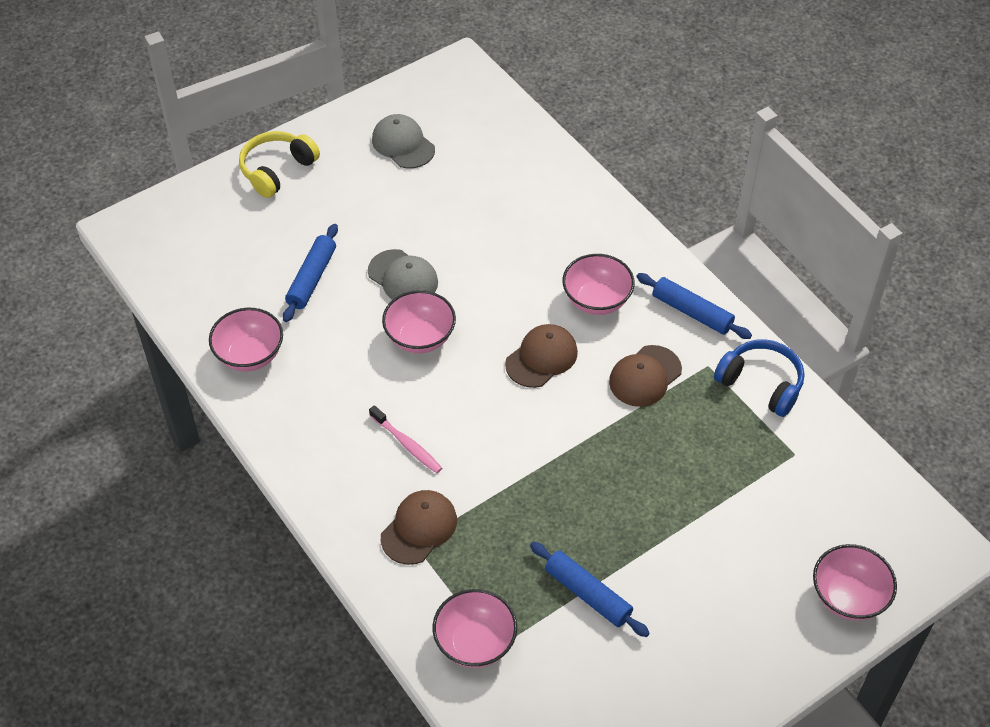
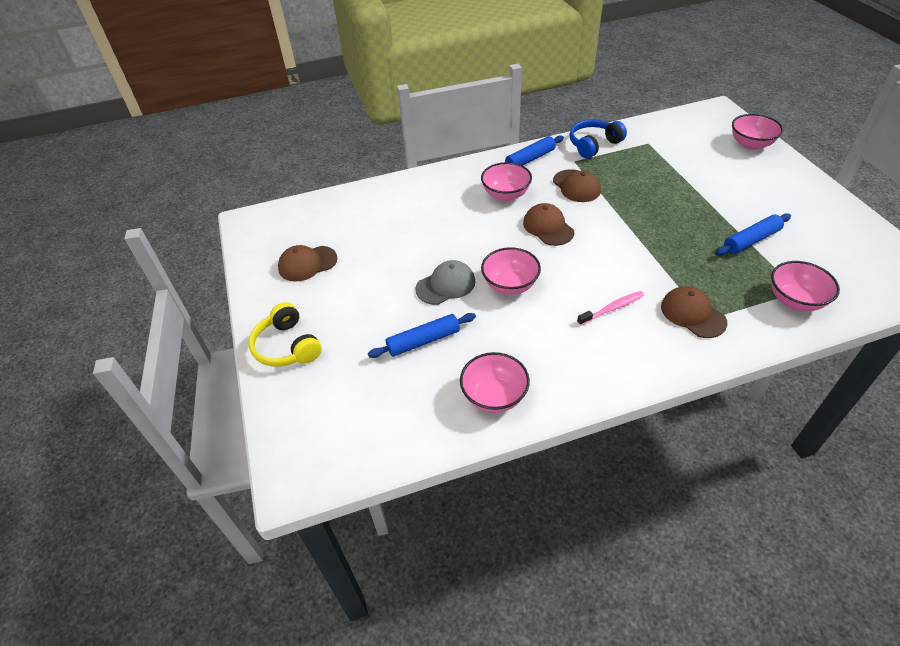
camera: 70 degrees left, 5 degrees down
(312, 278) = (423, 341): blue rolling pin -> blue rolling pin turned 60 degrees counterclockwise
(403, 144) = (307, 263): grey cap -> brown cap

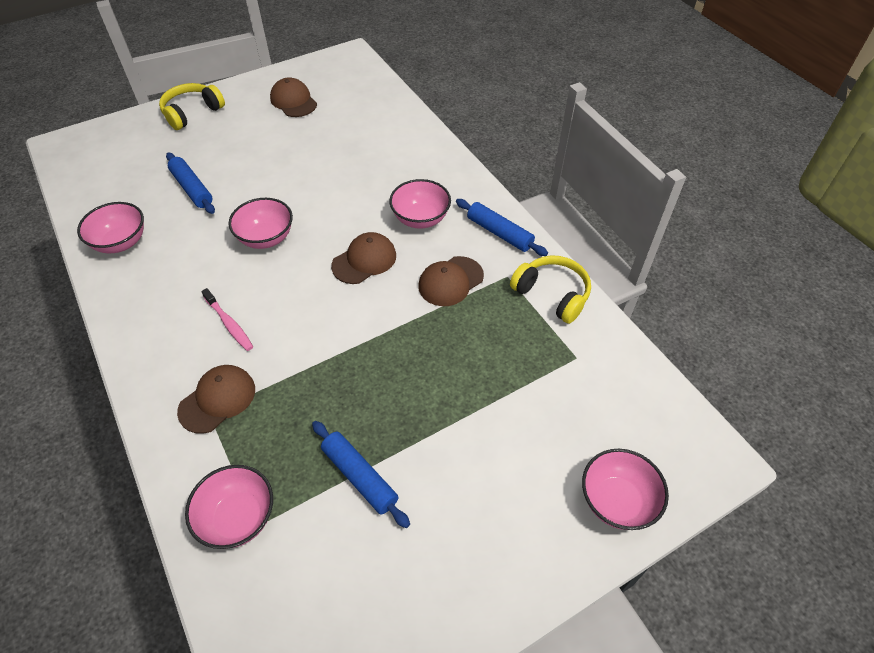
camera: 75 degrees right, 5 degrees up
(446, 285) = (266, 192): grey cap -> none
(593, 145) = (552, 294): blue headphones -> yellow headphones

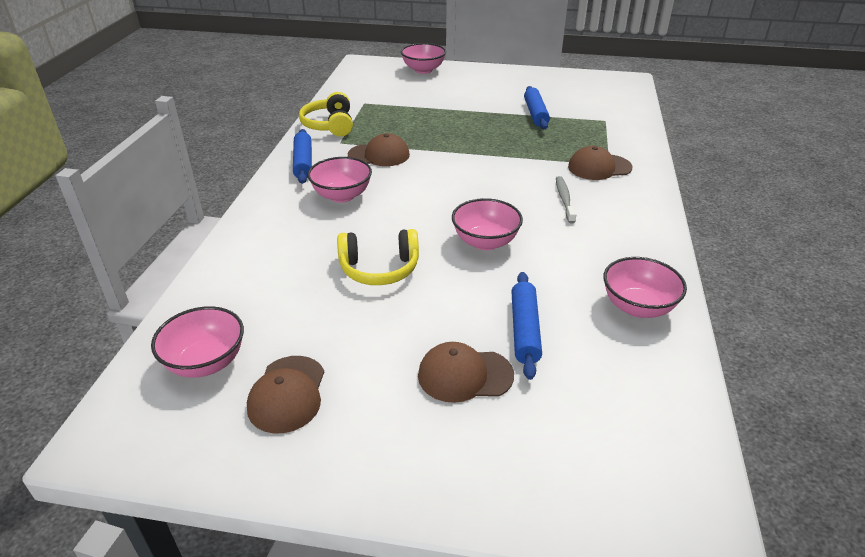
camera: 140 degrees left, 15 degrees down
(192, 113) = (443, 466): yellow headphones -> yellow headphones (379, 269)
(229, 324) = (564, 199): pink toothbrush -> grey toothbrush
(238, 518) = (614, 125): pink bowl -> pink bowl (206, 362)
(364, 260) = (421, 191): brown cap -> brown cap (464, 375)

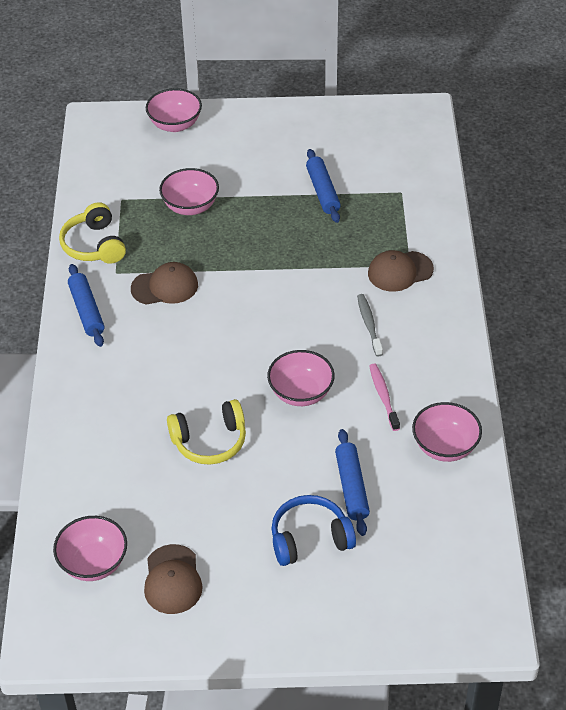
camera: 10 degrees left, 10 degrees up
(342, 196) = (144, 353): pink bowl -> pink bowl (190, 206)
(464, 375) = (310, 539): brown cap -> blue headphones
(572, 255) = (383, 396): none -> pink toothbrush

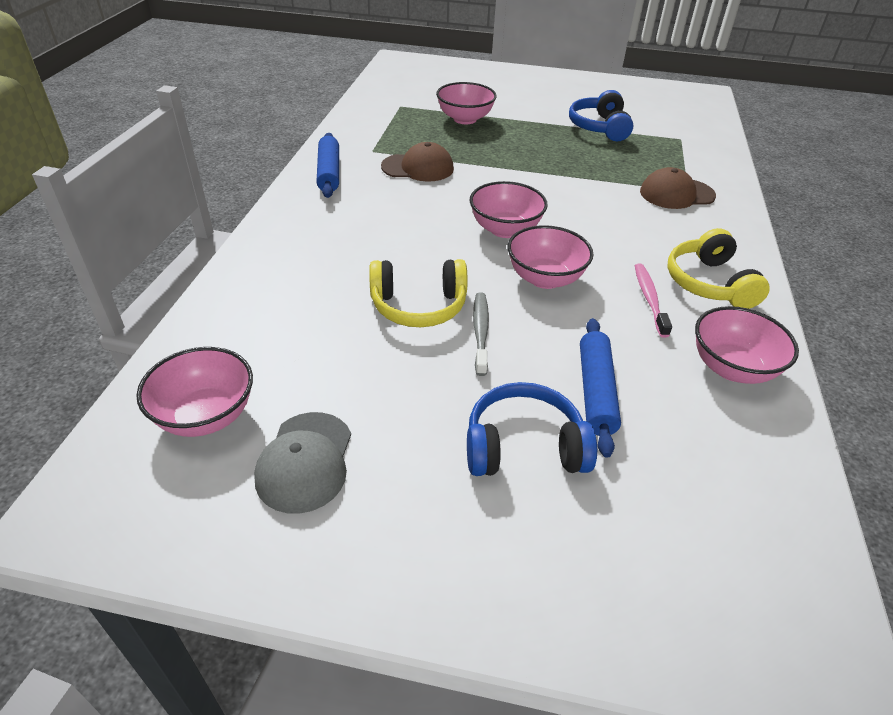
camera: 10 degrees right, 5 degrees down
(94, 245) = (360, 130): yellow headphones -> yellow headphones (709, 283)
(172, 580) = (305, 462): brown cap -> grey cap
(175, 125) = (468, 71): pink bowl -> pink bowl (505, 229)
(323, 191) = (599, 127): blue rolling pin -> blue headphones
(369, 324) = (637, 231): grey toothbrush -> grey toothbrush (480, 332)

